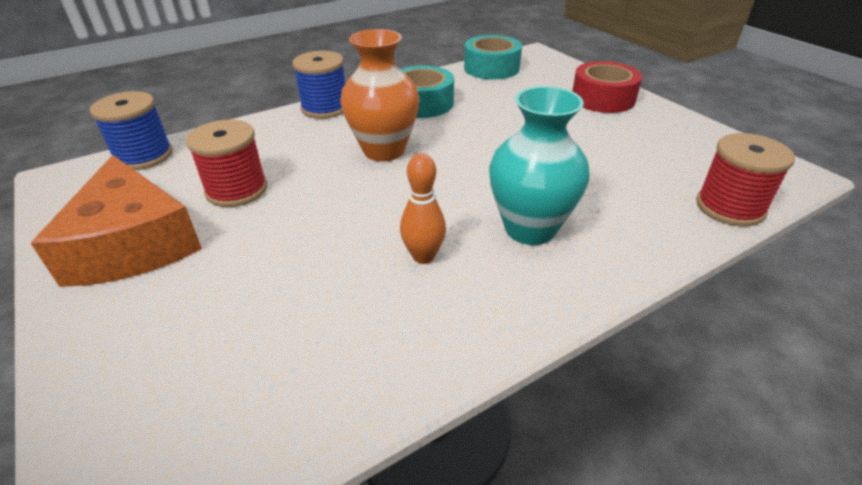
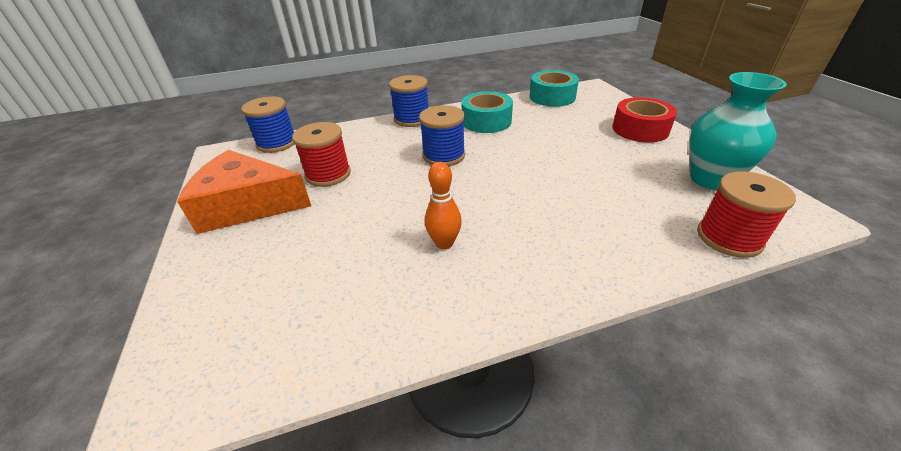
camera: 15 degrees right, 0 degrees up
(133, 243) = (247, 205): orange cheese -> orange cheese turned 105 degrees clockwise
(384, 150) = (444, 156): orange vase -> blue spool
(530, 228) = (538, 232): turquoise vase -> turquoise vase (710, 179)

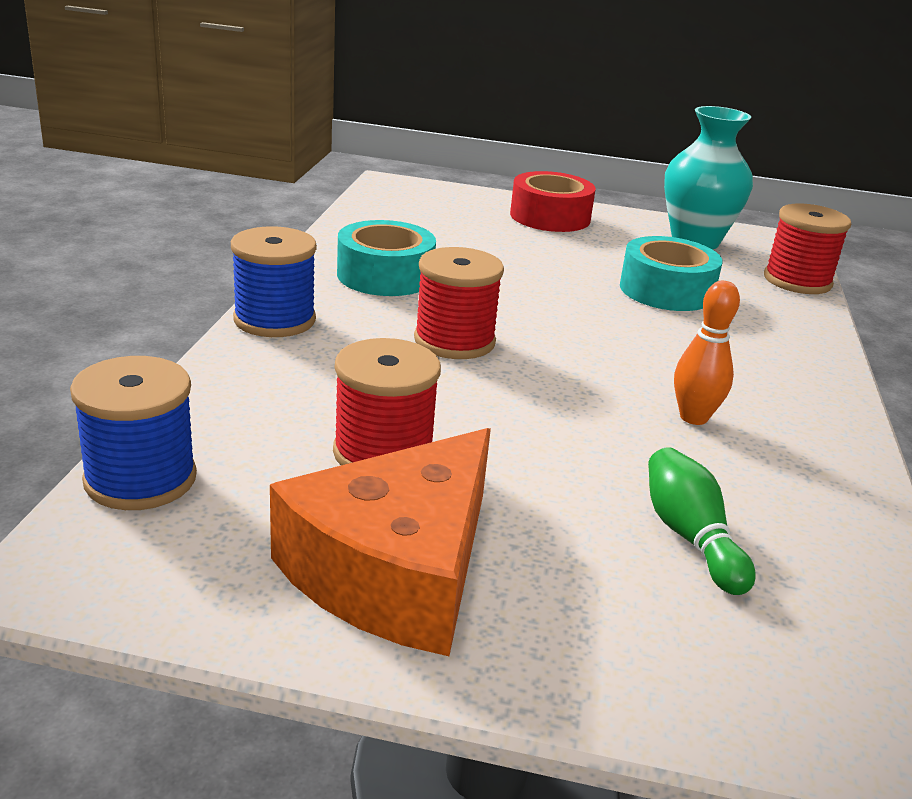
camera: 65 degrees left, 10 degrees down
(315, 273) = (690, 537): none -> green bowling pin
(444, 156) = (454, 341): blue spool -> red spool
(552, 97) = (378, 213): turquoise tape -> turquoise tape (666, 290)

